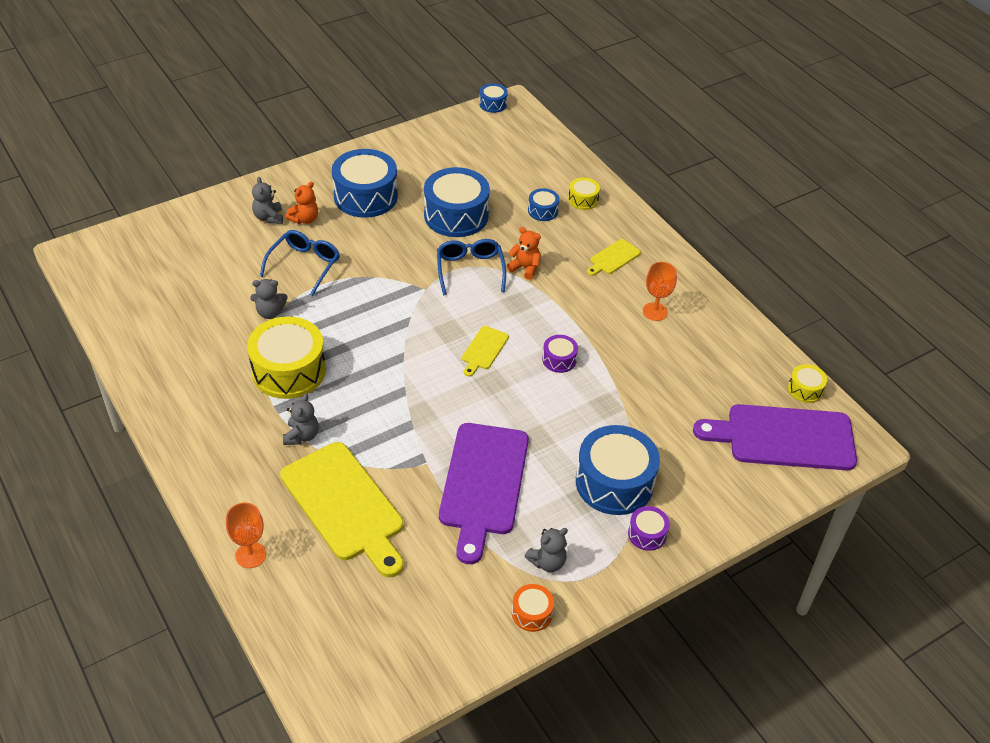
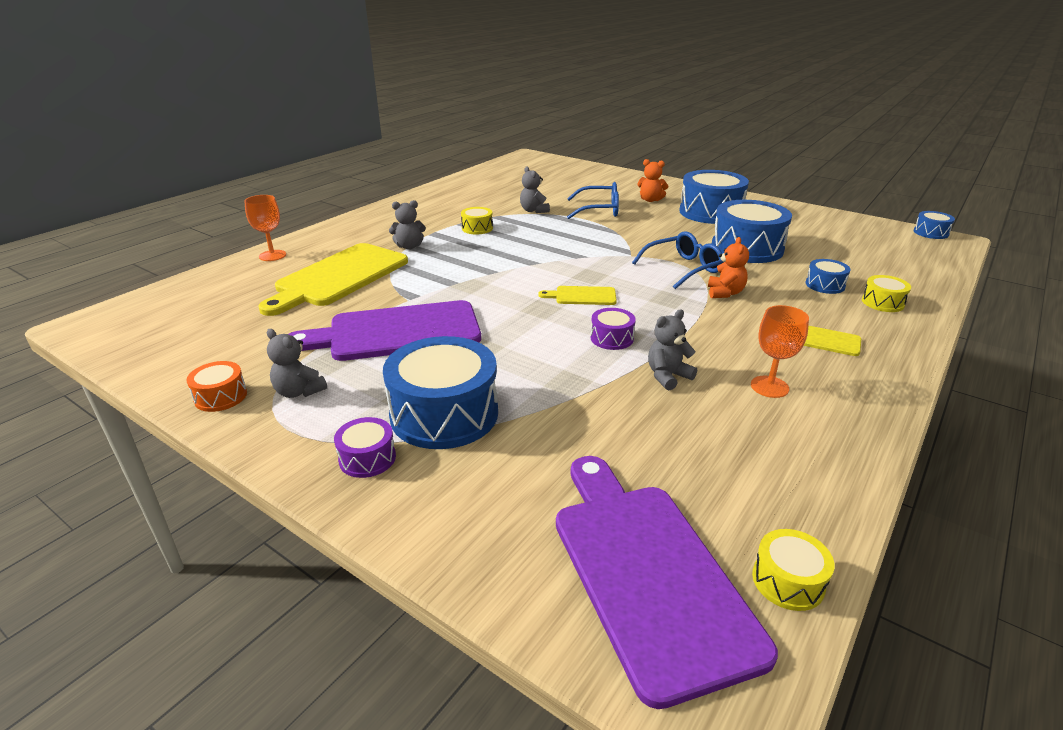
camera: 70 degrees right, 15 degrees down
(268, 217) = (635, 190): grey teddy bear -> grey teddy bear (667, 376)
(288, 370) = (477, 228): yellow drum -> yellow drum, size x0.48

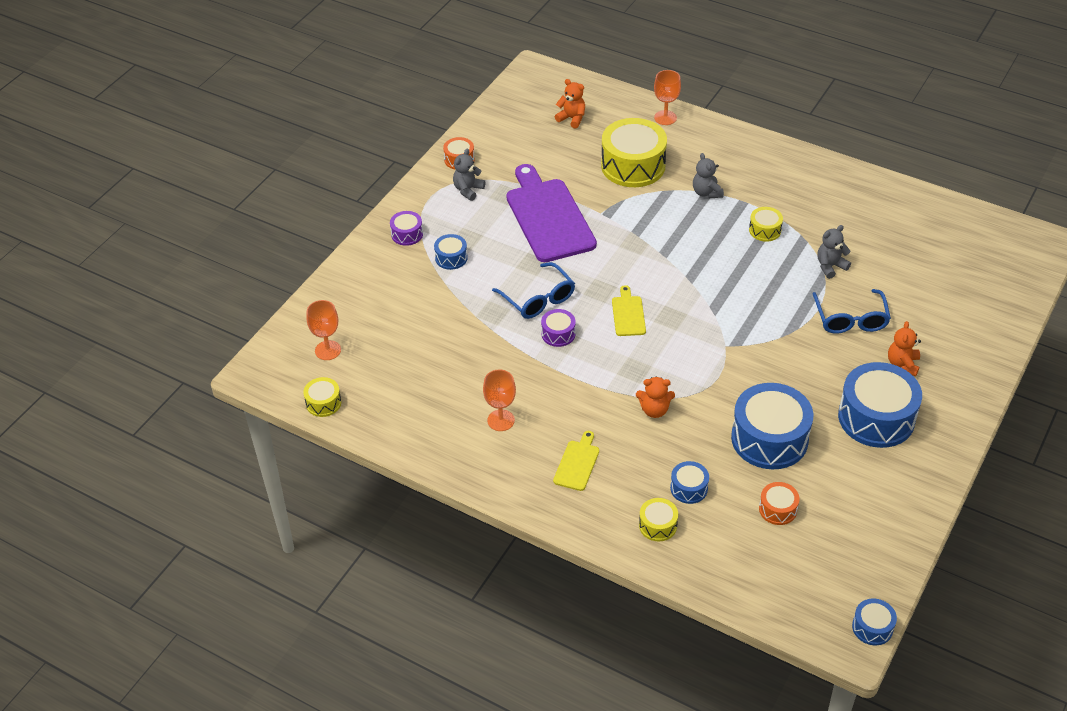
camera: 85 degrees right, 15 degrees up
(217, 305) = (572, 118): none -> orange teddy bear
(339, 277) = (633, 166): yellow cutting board -> yellow drum
(444, 414) = (451, 258): blue drum -> blue drum, size x0.48
(648, 573) = (328, 350): purple cutting board -> orange goblet
(667, 376) = (508, 365): grey teddy bear -> none
(683, 268) = (703, 384): blue glasses -> blue glasses (538, 299)
(829, 252) = (778, 509): none -> orange drum

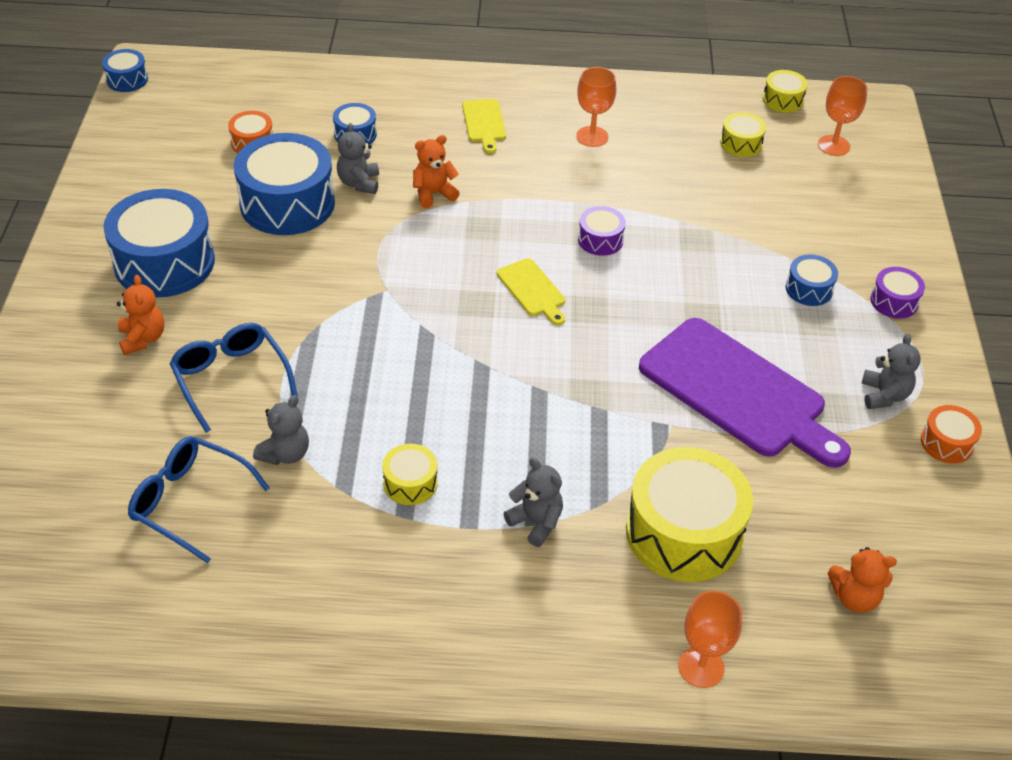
camera: 150 degrees right, 0 degrees up
(538, 299) = (657, 273): blue glasses -> blue glasses (189, 502)
(658, 525) = (370, 97): yellow drum -> yellow drum (741, 143)
(706, 439) = (359, 183): none -> grey teddy bear

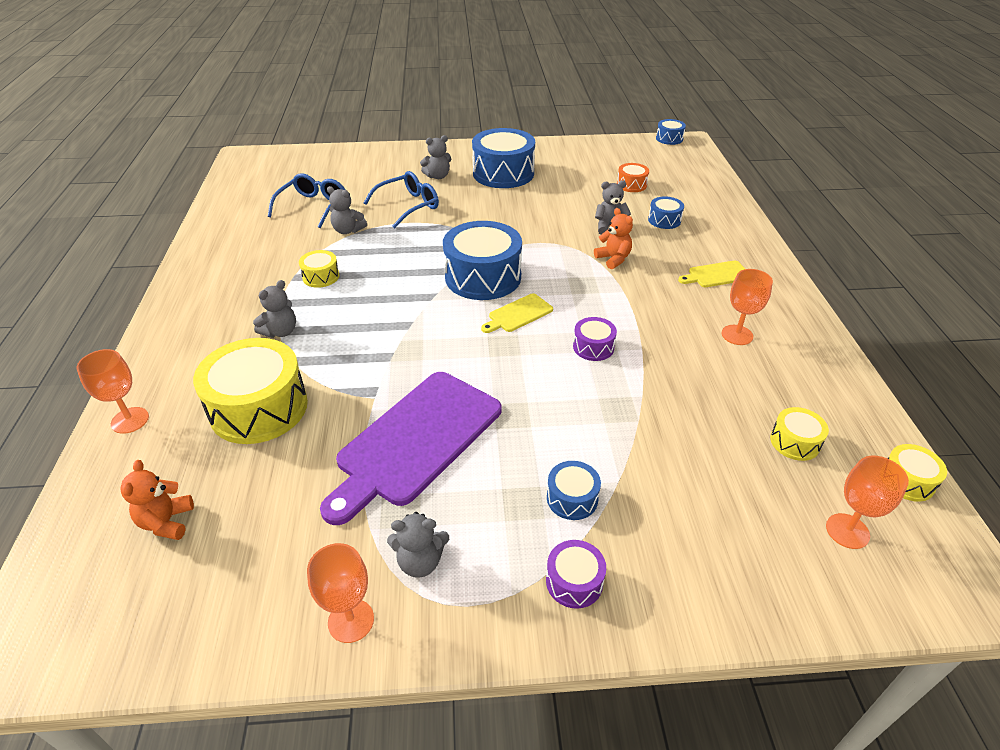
camera: 85 degrees right, 5 degrees down
(143, 338) = (438, 176): orange teddy bear -> grey teddy bear
(287, 203) = (575, 204): blue drum -> blue drum (483, 277)
(946, 443) = (351, 621): orange drum -> orange goblet

